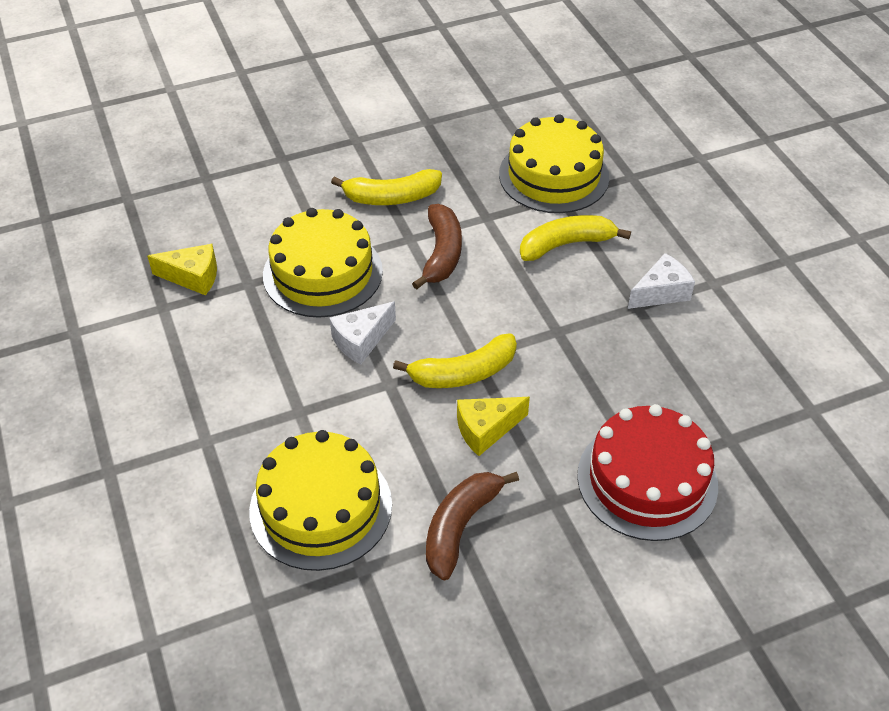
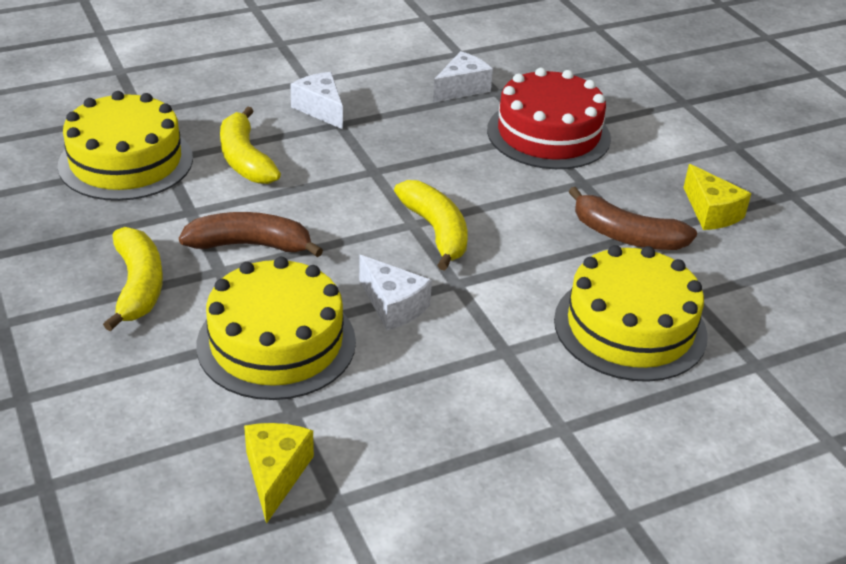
camera: 95 degrees left, 10 degrees down
(486, 429) = (509, 218): yellow cheese -> yellow cheese (711, 212)
(730, 407) = (462, 88): none -> white cheese

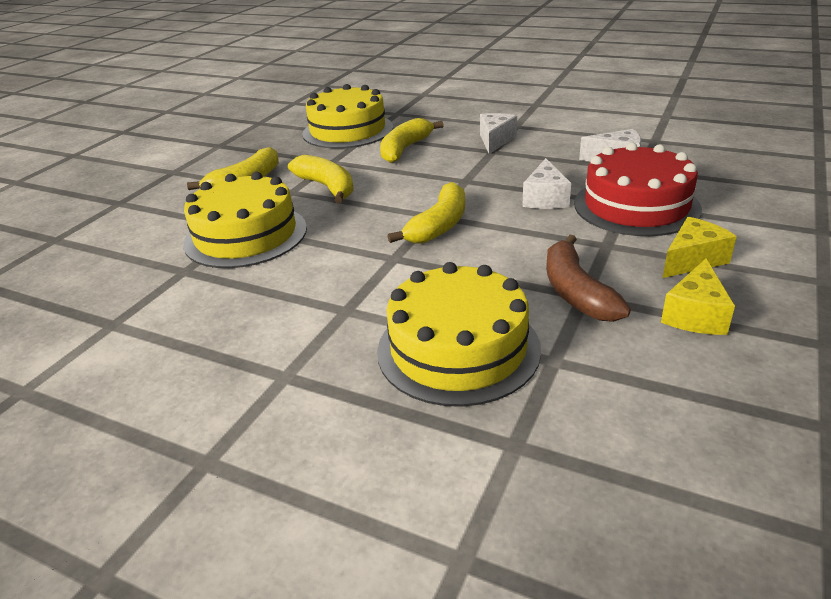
camera: 55 degrees right, 5 degrees down
(250, 245) = (327, 187): brown banana -> yellow banana
(276, 474) = (121, 292): yellow cheese -> yellow cheese (692, 260)
(393, 306) = (335, 250): white cheese -> white cheese (545, 198)

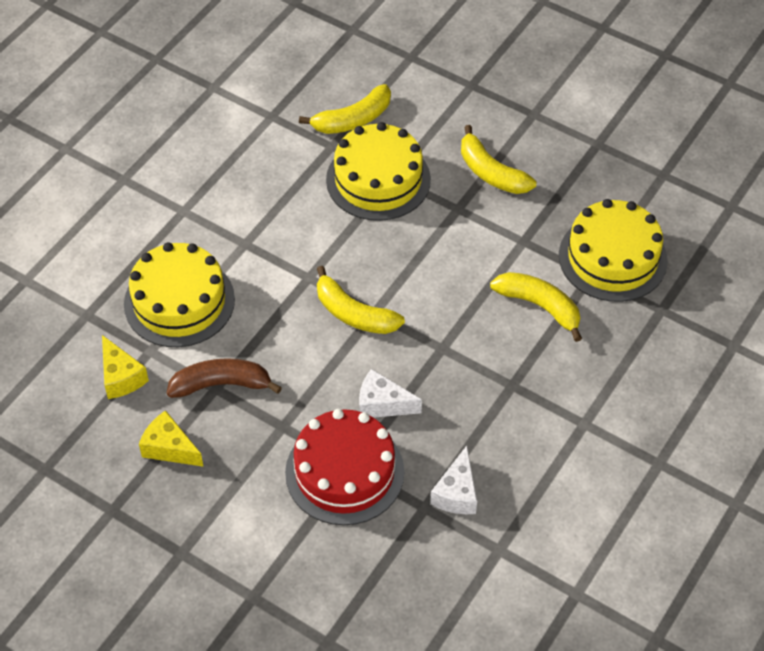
camera: 95 degrees right, 20 degrees up
(327, 187) = (459, 236): yellow banana -> yellow banana (353, 120)
(495, 141) = (541, 393): white cheese -> none
(692, 260) = (239, 477): yellow cheese -> yellow cheese (121, 377)

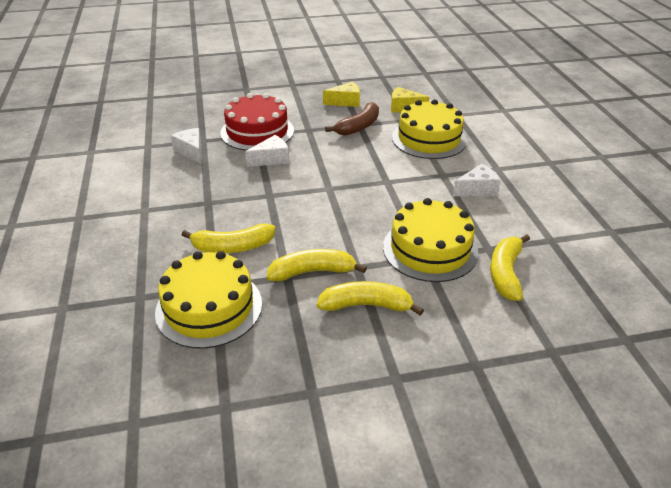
camera: 135 degrees right, 15 degrees down
(243, 203) = (477, 189): none -> white cheese
(354, 313) = (339, 181): yellow banana -> yellow banana (312, 272)

